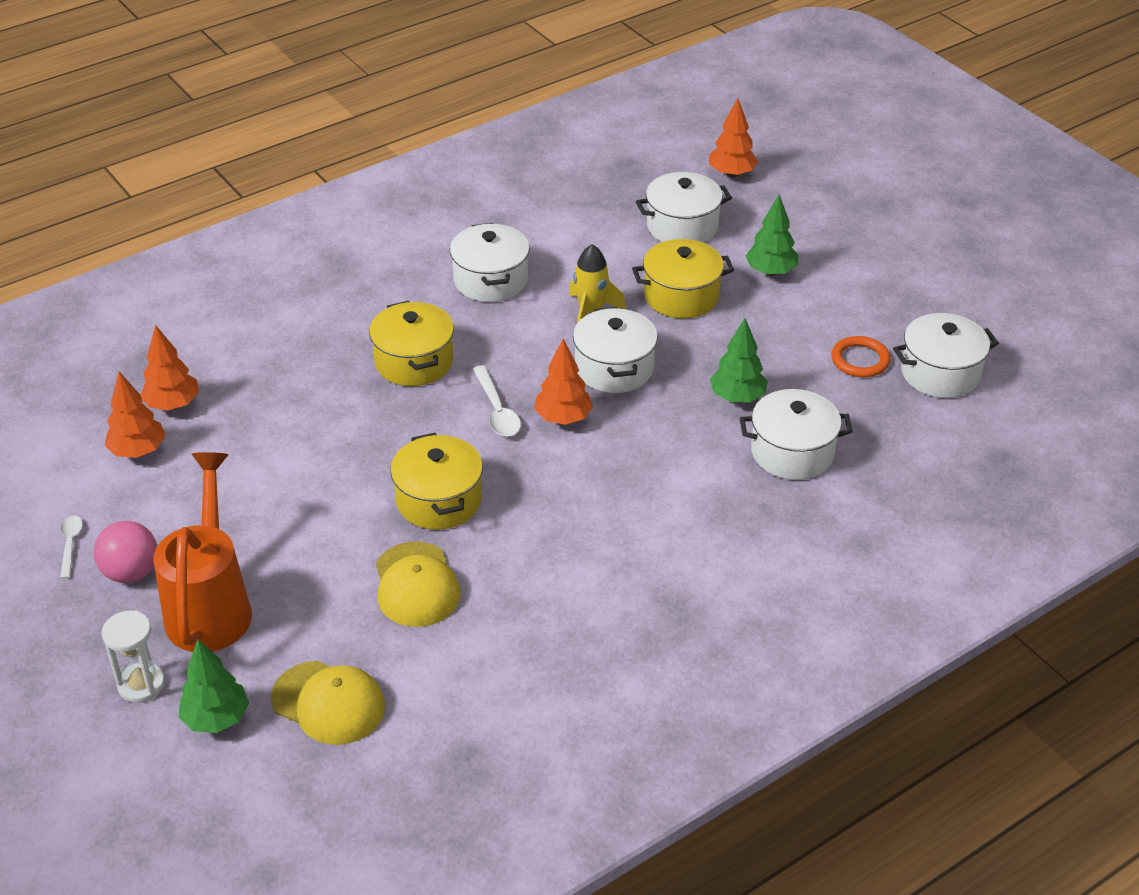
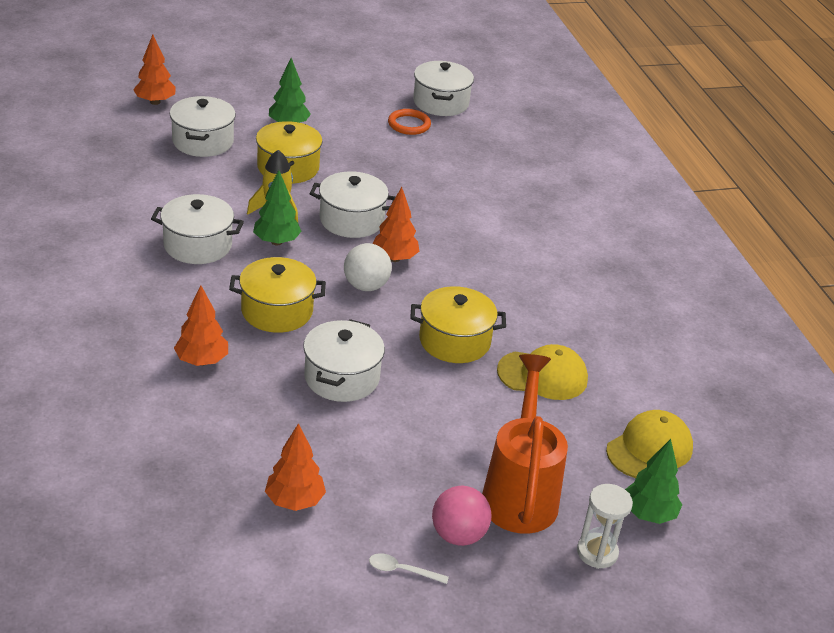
camera: 75 degrees left, 5 degrees down
(172, 405) = (240, 465): orange tree -> orange tree (202, 361)
(211, 605) = (520, 492): orange watering can -> orange watering can turned 75 degrees clockwise
(497, 410) = (366, 286): white spoon -> white ball
(737, 397) = (417, 181): green tree -> green tree (276, 242)
(792, 452) = (485, 178): white pot -> white pot (341, 377)

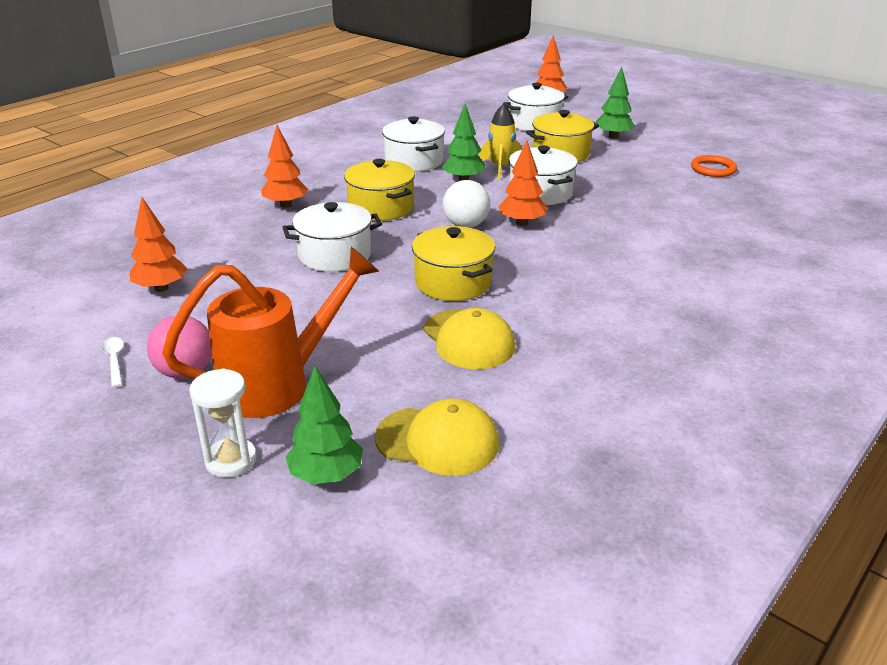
camera: 60 degrees right, 5 degrees down
(441, 103) = (773, 169): white pot -> none

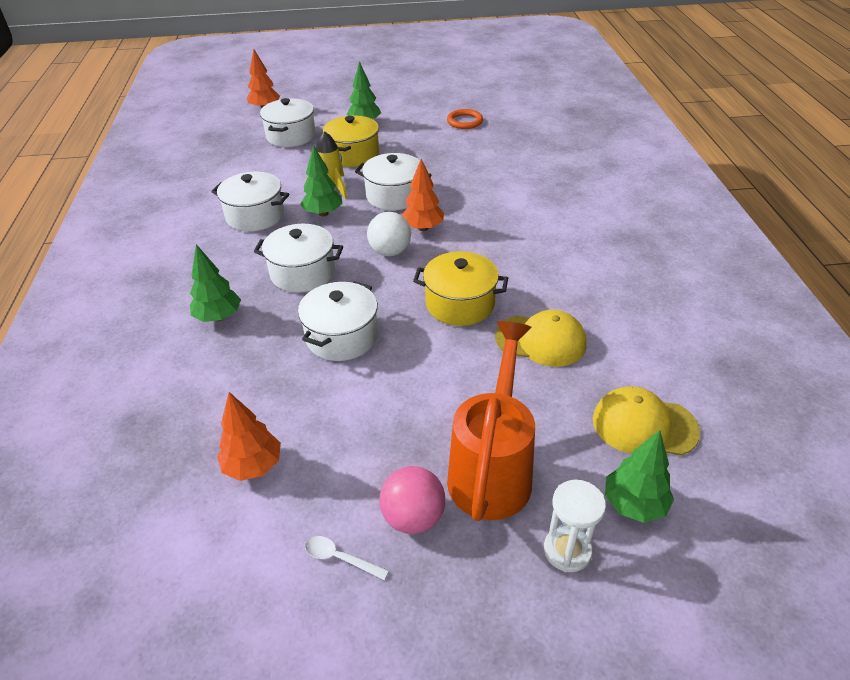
camera: 45 degrees left, 10 degrees up
(285, 205) = (218, 317): orange tree -> green tree
(381, 207) = (303, 273): yellow pot -> white pot
(437, 441) = (644, 425): yellow cap -> yellow cap turned 135 degrees counterclockwise

